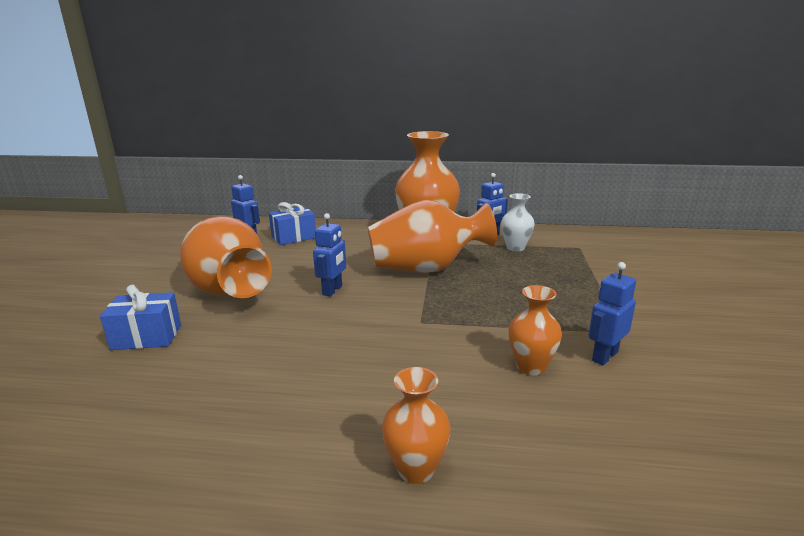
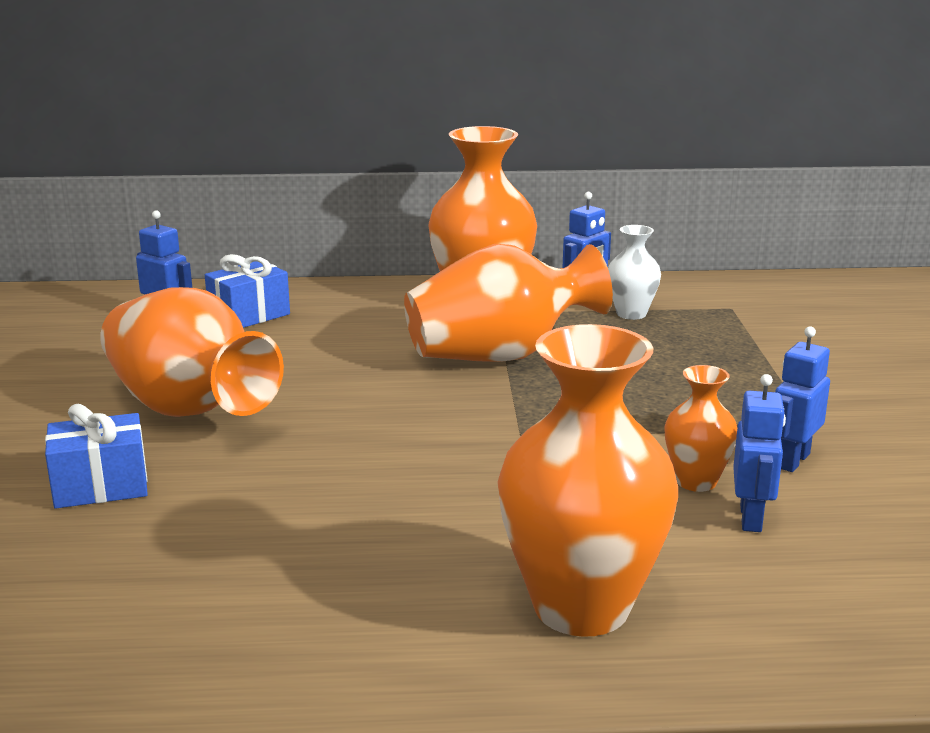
camera: 10 degrees left, 0 degrees up
(332, 290) = (363, 398): blue robot -> blue robot (751, 518)
(416, 469) = (581, 607): orange vase -> orange vase, size x2.02

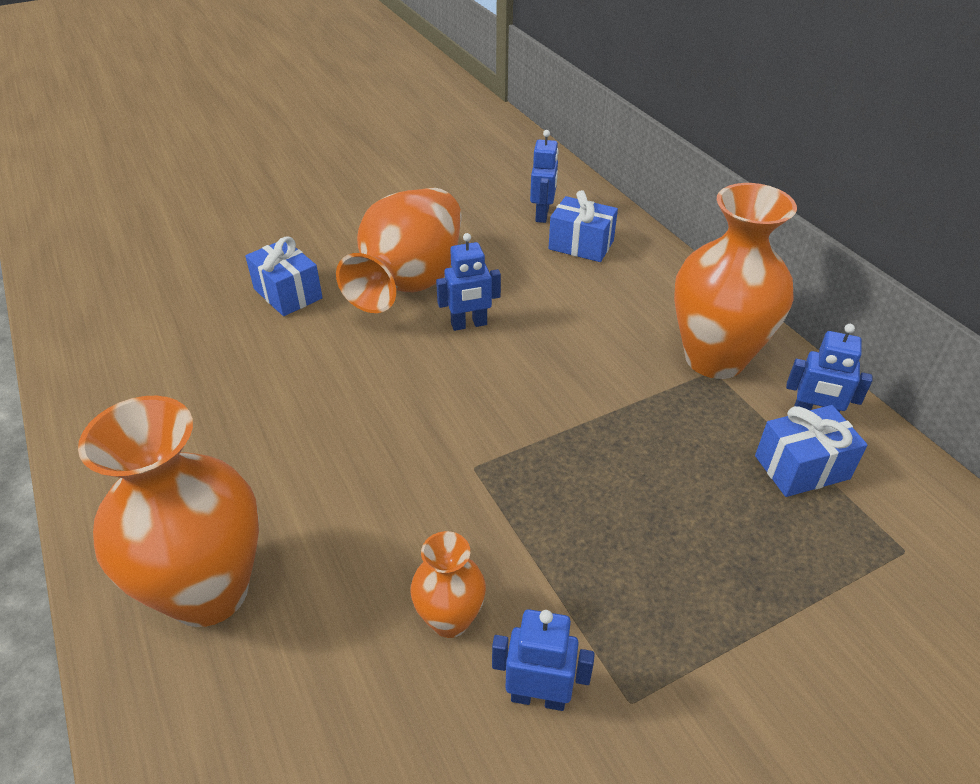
camera: 65 degrees right, 20 degrees up
(500, 356) = (618, 404): orange vase -> none
(631, 314) = (801, 467): white vase -> blue gift
(751, 518) = (398, 683): blue robot -> blue robot (469, 324)

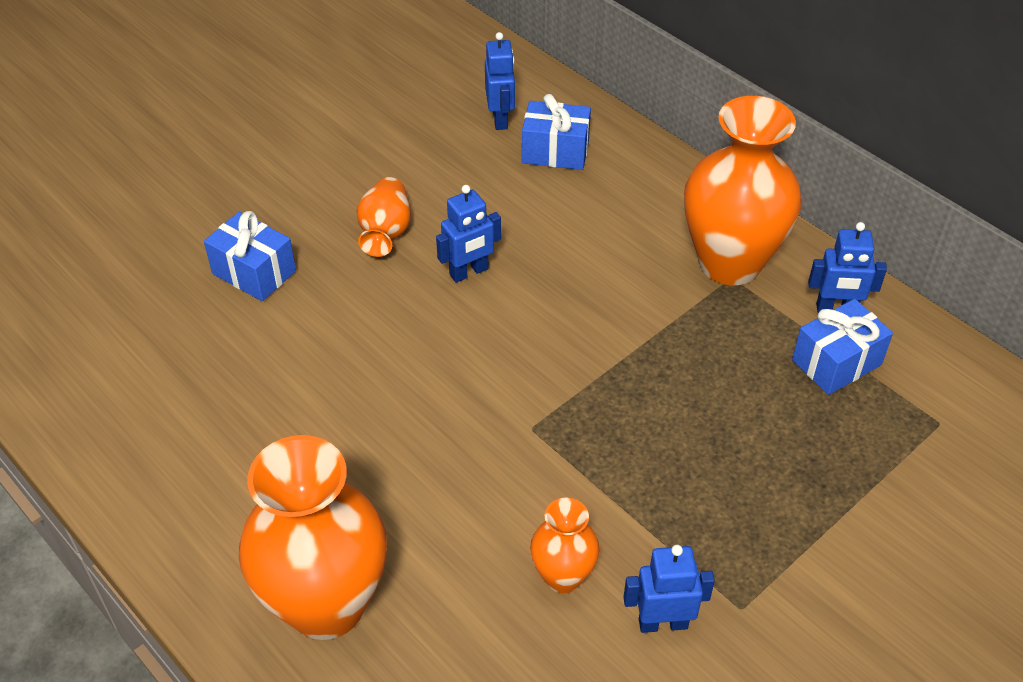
camera: 15 degrees left, 5 degrees up
(410, 282) = (385, 232): orange vase -> orange vase, size x0.50

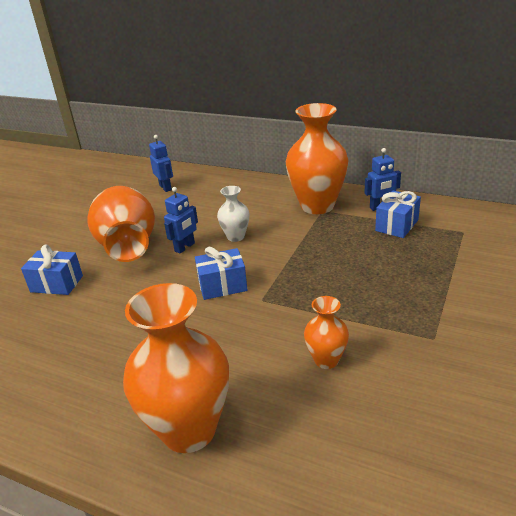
camera: 20 degrees left, 15 degrees down
(385, 232) = (128, 245): orange vase -> orange vase, size x2.02
(555, 151) = (202, 191): blue gift -> blue gift (222, 286)
(558, 281) = (235, 237): none -> white vase
(662, 623) = (398, 361): blue robot -> none

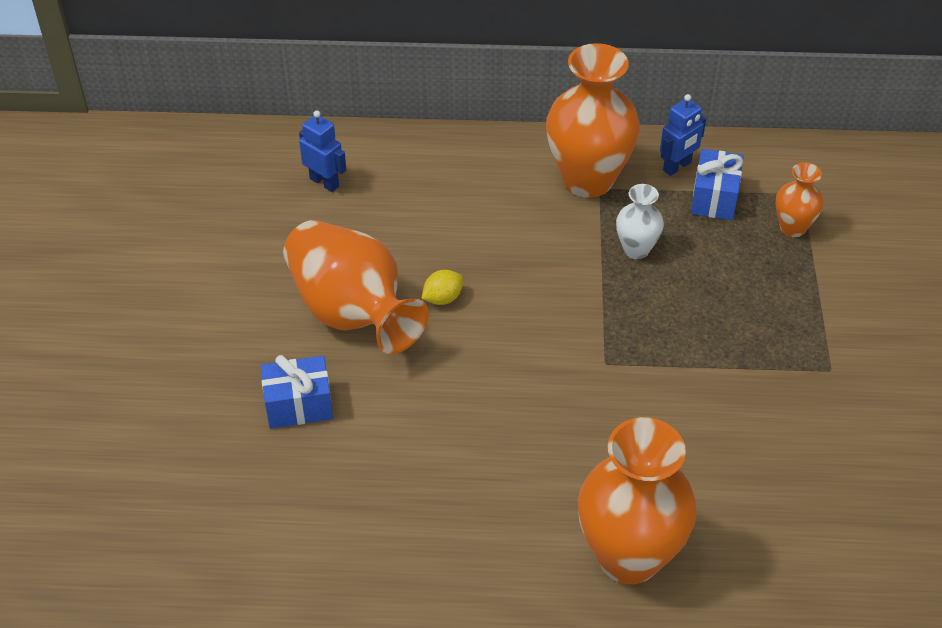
camera: 25 degrees left, 15 degrees up
(185, 247) = (442, 298): blue robot -> yellow lemon
(222, 286) = (540, 353): blue gift -> none
(235, 237) = (504, 263): white vase -> white vase (636, 249)
(326, 360) = (728, 430): orange vase -> orange vase (792, 228)

